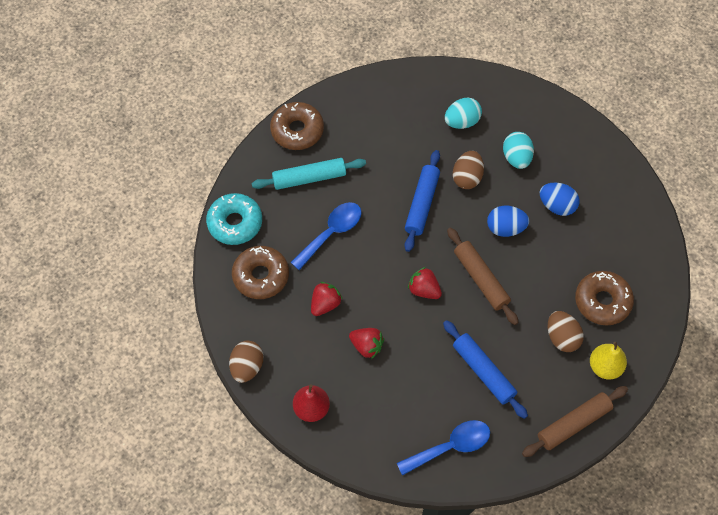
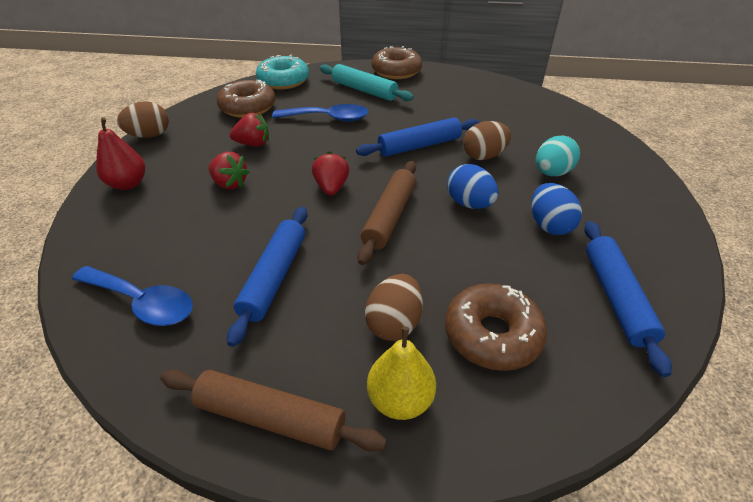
camera: 50 degrees right, 20 degrees down
(367, 346) = (230, 183): red strawberry -> red strawberry turned 45 degrees counterclockwise
(462, 122) = (530, 129): turquoise egg -> none
(625, 228) = (616, 298): none -> blue rolling pin

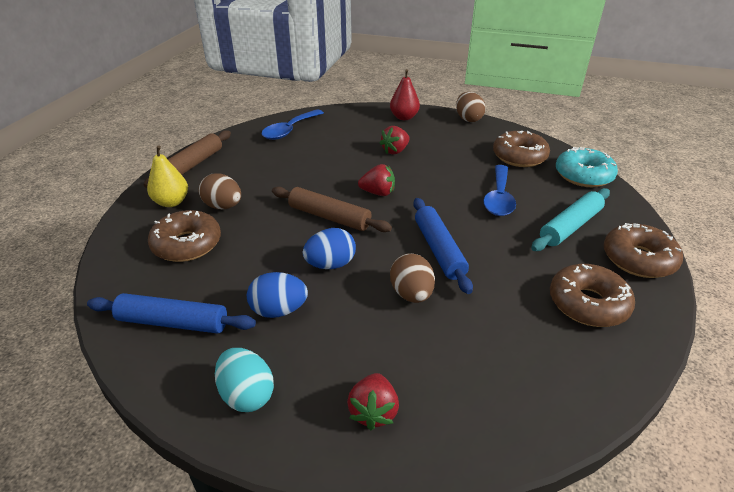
camera: 100 degrees right, 5 degrees down
(253, 144) = (451, 159): red strawberry -> red strawberry (373, 411)
(274, 277) = (287, 167): blue rolling pin -> none
(453, 90) = (587, 304): none -> brown donut
(551, 173) = (365, 343): turquoise egg -> turquoise egg (247, 394)

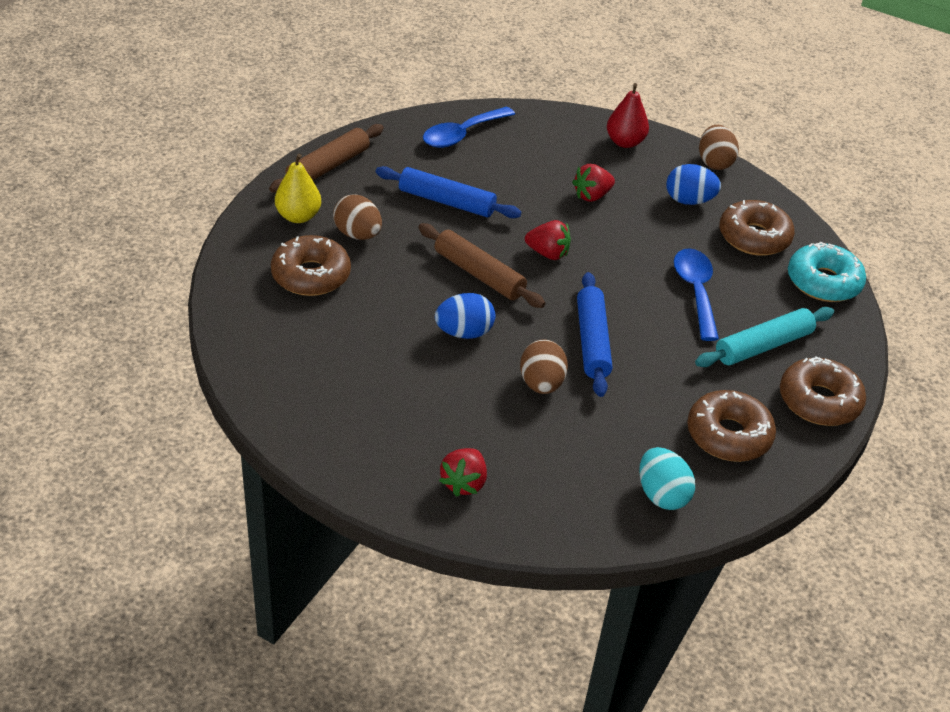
camera: 10 degrees right, 5 degrees up
(173, 322) = (288, 360): blue rolling pin -> blue rolling pin (446, 201)
(247, 394) = (350, 442): turquoise egg -> turquoise egg (662, 495)
(279, 310) = (397, 371): blue egg -> blue egg (689, 201)
(499, 198) = (695, 291): blue spoon -> blue spoon turned 150 degrees clockwise

